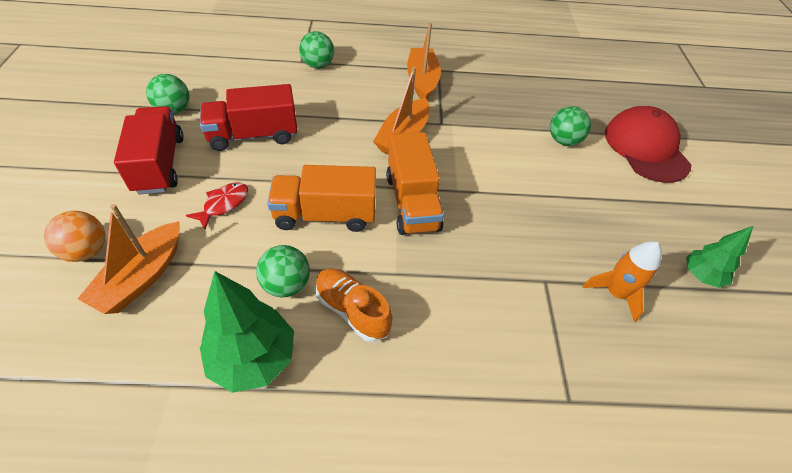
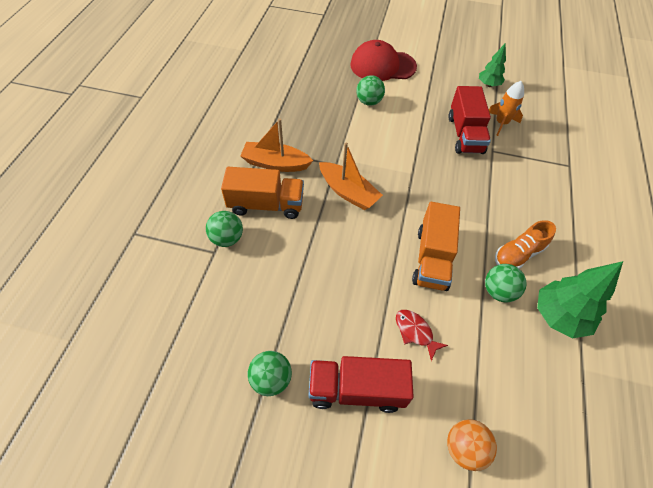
camera: 75 degrees left, 5 degrees up
(142, 277) = (493, 396): orange boat -> none
(253, 135) = (327, 303): red truck -> red truck (465, 134)
(412, 202) = (422, 202): orange truck -> orange truck (266, 205)

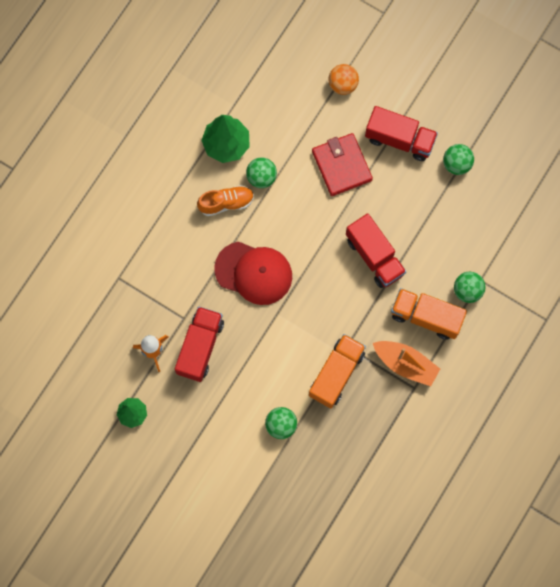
camera: 160 degrees left, 20 degrees up
(338, 245) = (374, 256): none -> red truck
(348, 192) = (346, 309): orange boat -> none
(382, 66) = (241, 483): red cap -> red cap (254, 273)
(415, 332) = (341, 166): red fish -> red wallet
(432, 258) = (300, 220): orange truck -> orange truck (336, 374)

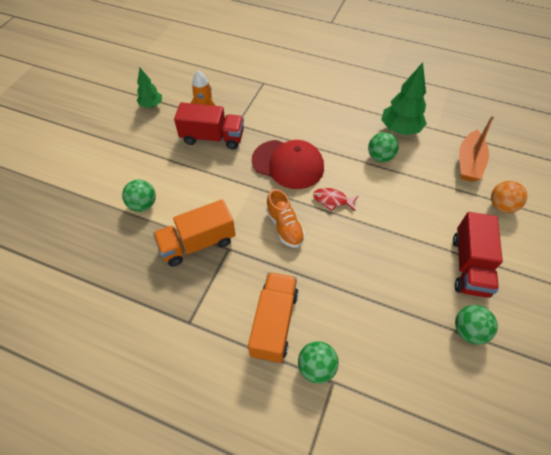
camera: 80 degrees right, 20 degrees down
(226, 203) = (347, 136): orange shoe -> orange shoe (284, 226)
(254, 273) = (288, 164): red cap -> red cap turned 75 degrees counterclockwise
(308, 239) = (332, 200): none -> red fish
(336, 374) = (198, 243): orange truck -> orange truck turned 135 degrees clockwise
(341, 166) = (417, 217): red wallet -> none
(374, 256) = (331, 260): red truck -> none
(405, 364) = (215, 309): orange boat -> orange boat (469, 163)

